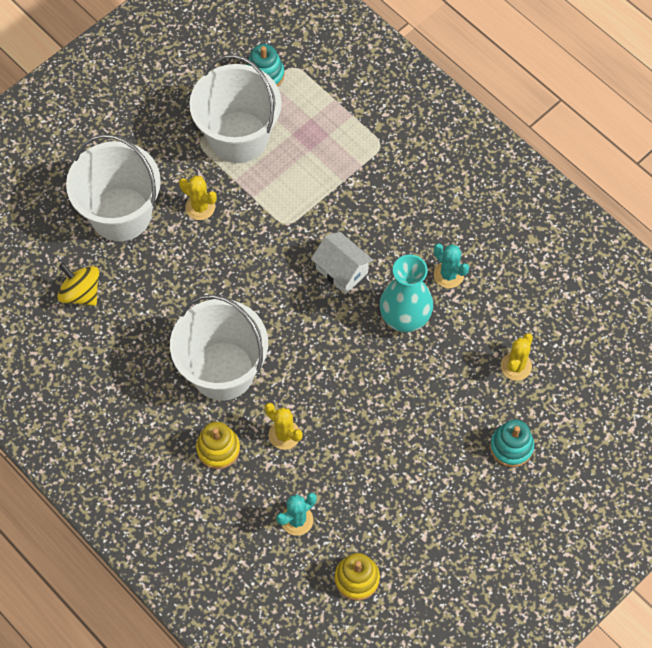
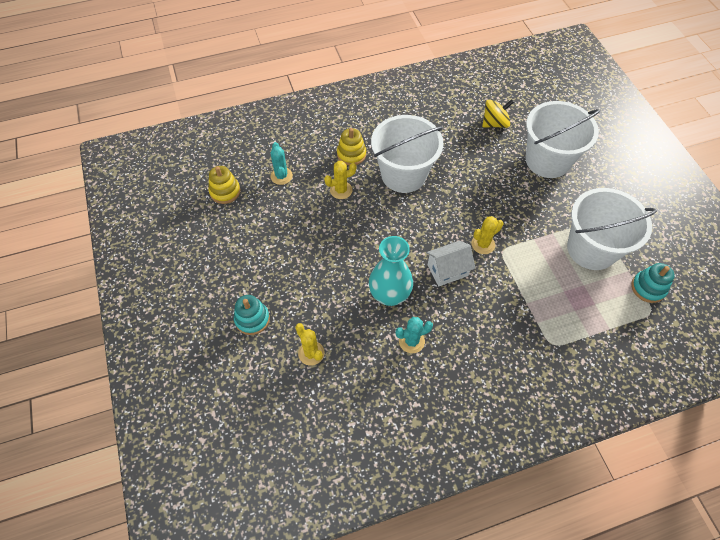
camera: 115 degrees right, 5 degrees down
(200, 207) = (537, 205): yellow cactus -> yellow cactus (483, 244)

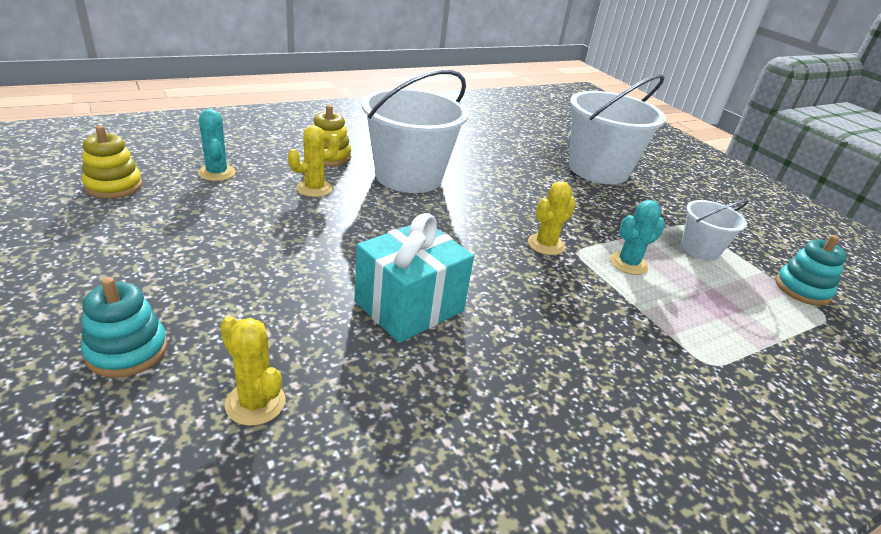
camera: 15 degrees left, 25 degrees down
(389, 295) = (409, 306): turquoise vase -> turquoise gift
(411, 341) = (463, 372): turquoise cactus -> turquoise cactus (628, 263)
(447, 270) = (501, 274): white house -> none
(494, 123) = (519, 139): yellow spinning top -> none
(591, 249) = (700, 249): white bucket -> white bucket, size x0.52

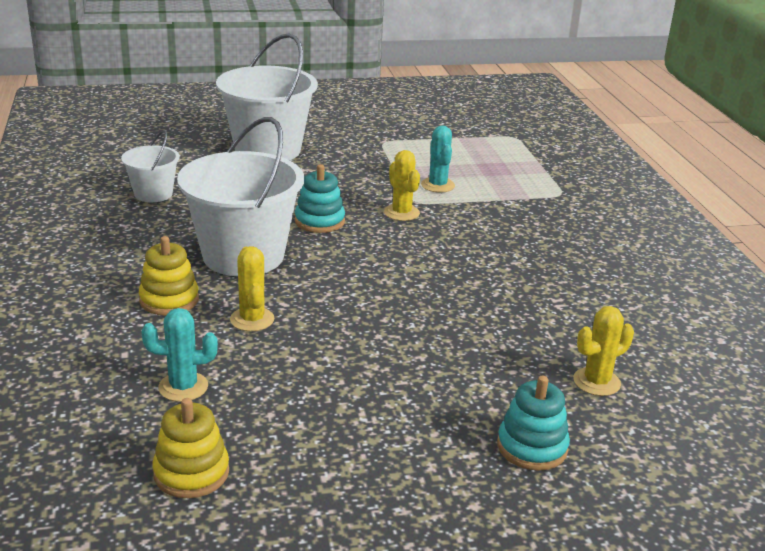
camera: 70 degrees left, 5 degrees down
(409, 306) = (483, 296): turquoise gift -> none
(700, 249) = (422, 150): white bucket -> white bucket (153, 194)
(802, 289) = (482, 132): turquoise stacking toy -> turquoise stacking toy (319, 221)

